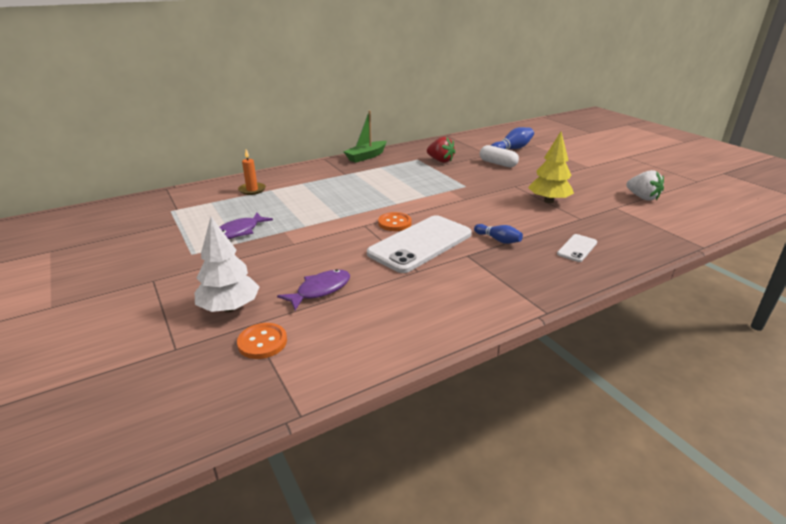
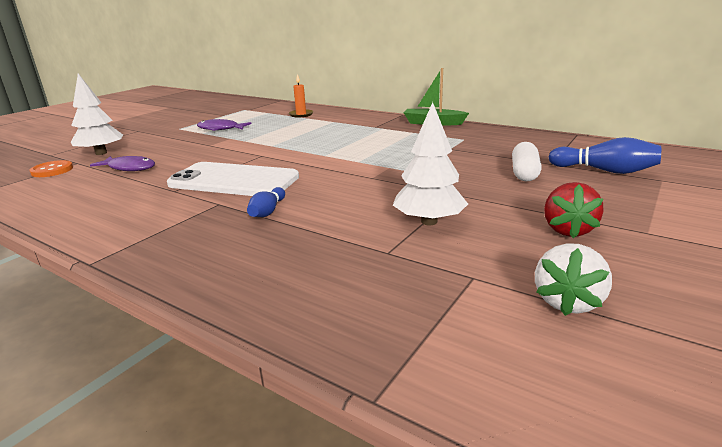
camera: 65 degrees right, 5 degrees down
(394, 223) = (275, 163): orange button -> none
(440, 161) = (477, 147): red strawberry -> red strawberry (567, 230)
(548, 201) = (429, 221): yellow tree -> white tree
(577, 248) = (275, 261): white phone -> none

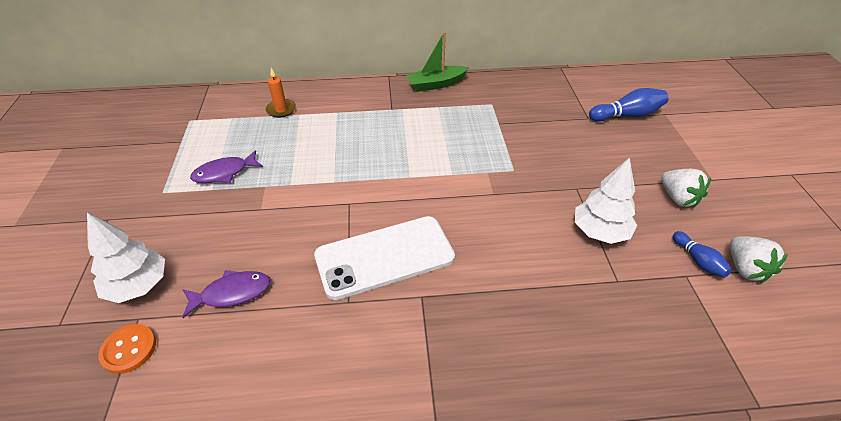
camera: 40 degrees left, 20 degrees up
(267, 211) = (478, 283): blue bowling pin -> blue bowling pin (698, 260)
(524, 173) = (586, 139): white capsule -> none
(567, 230) = (678, 198): red strawberry -> white strawberry

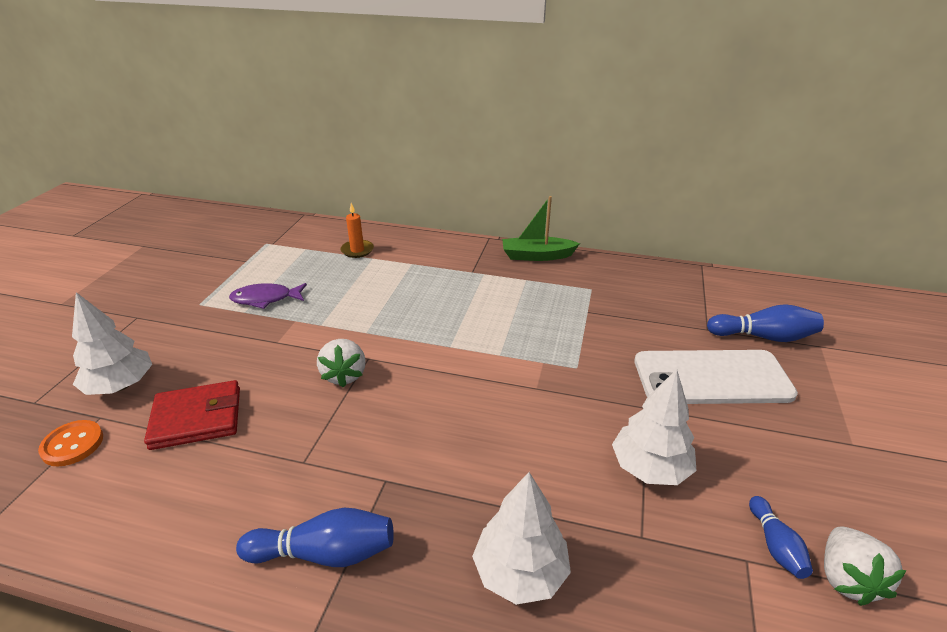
camera: 20 degrees right, 10 degrees down
(232, 293) = (197, 418): purple fish -> red wallet
(384, 257) = (371, 425): white phone -> white phone (712, 378)
(409, 364) = (325, 553): none -> blue bowling pin
(553, 331) = (520, 572): none -> white tree
(678, 198) = (786, 455): white strawberry -> white strawberry (344, 375)

